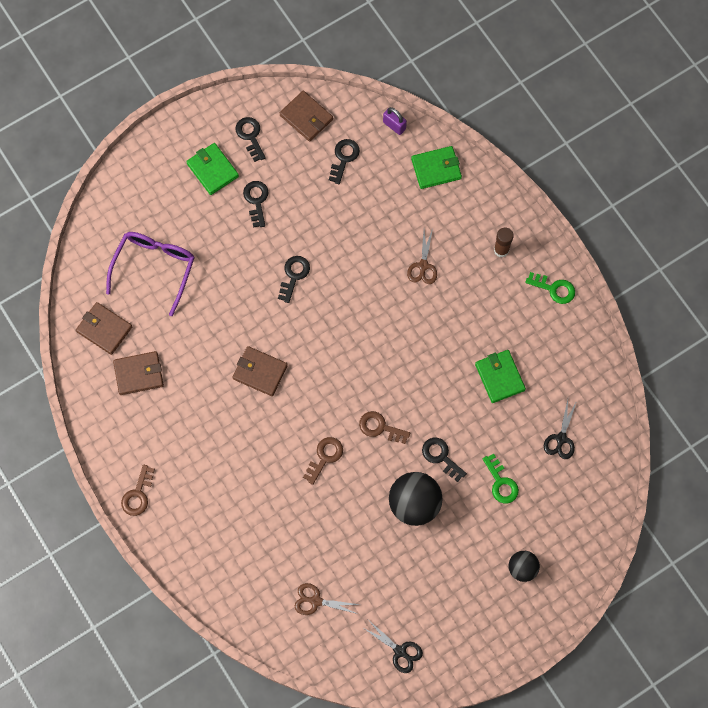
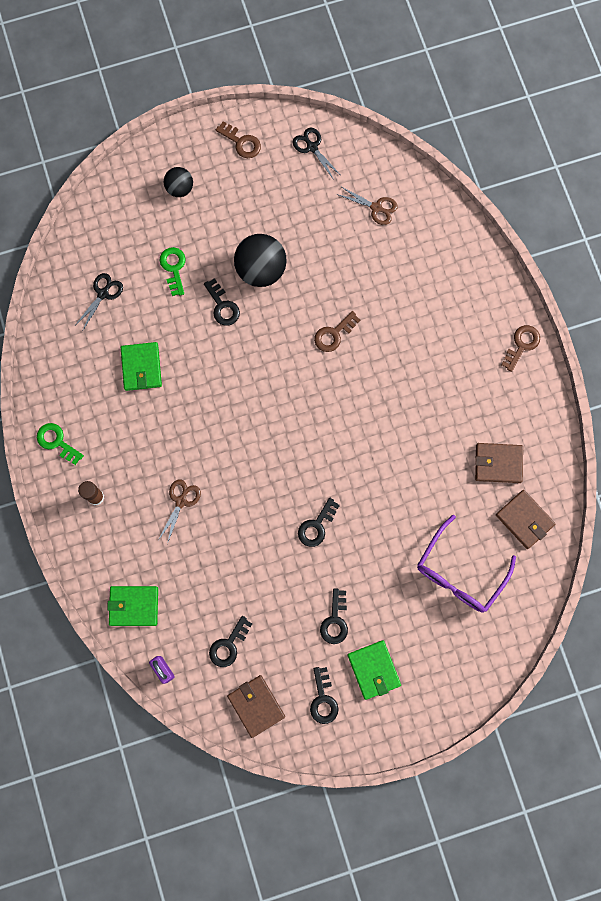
camera: 165 degrees left, 5 degrees up
(260, 372) = (376, 434): brown wallet -> none
(380, 427) = (272, 349): brown key -> brown key (241, 142)

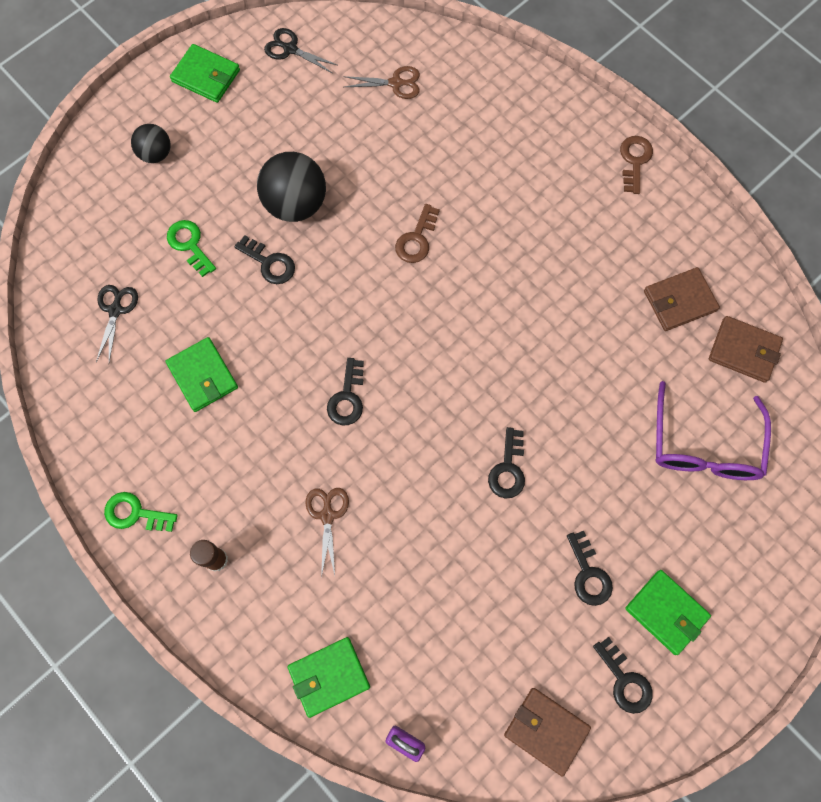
camera: 25 degrees left, 5 degrees down
(228, 645) = (473, 669): black key -> black key (347, 397)
(241, 142) = (206, 76): brown key -> green wallet

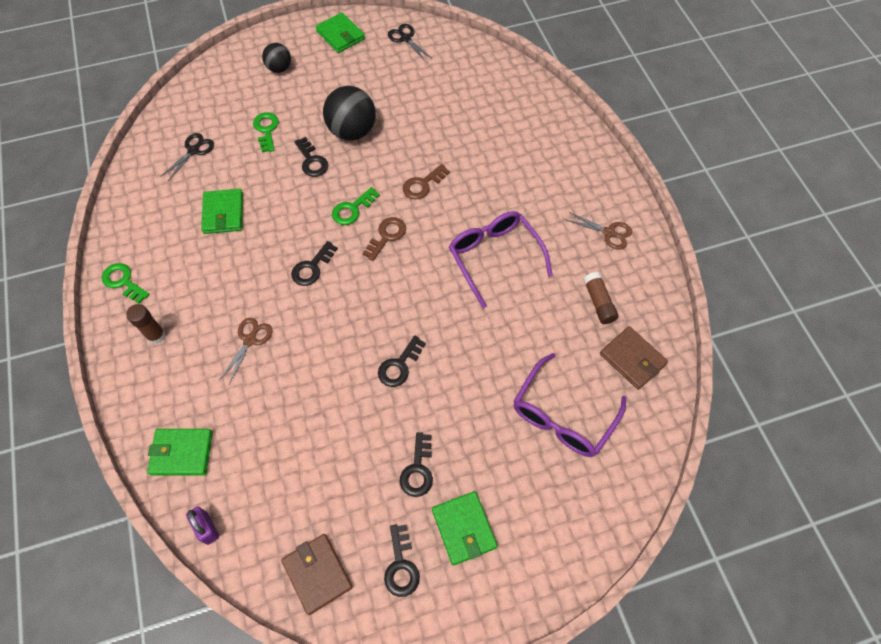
camera: 25 degrees right, 10 degrees down
(353, 305) = (352, 209): none -> green key
(395, 83) = (465, 83): brown scissors -> brown scissors (609, 233)
(543, 295) = (494, 257): none -> purple glasses
(634, 161) = (614, 194): brown key -> brown key (387, 236)
(679, 301) = (598, 302): brown wallet -> brown glue stick

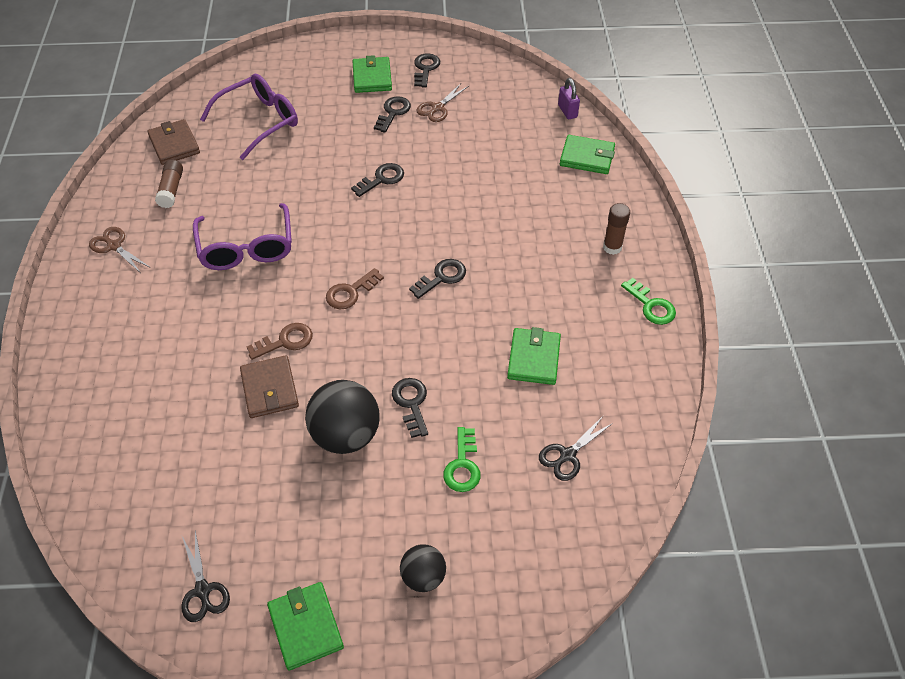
camera: 165 degrees left, 10 degrees down
(250, 340) = (518, 225): brown scissors -> brown scissors (437, 108)
(317, 574) = (487, 75): brown wallet -> brown wallet (269, 389)
(352, 209) = (379, 330): green key -> none

